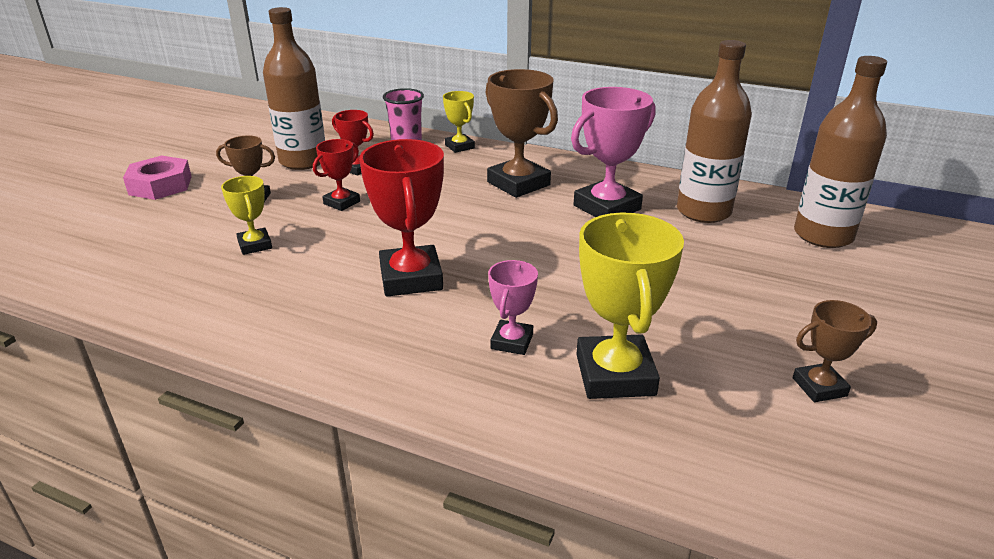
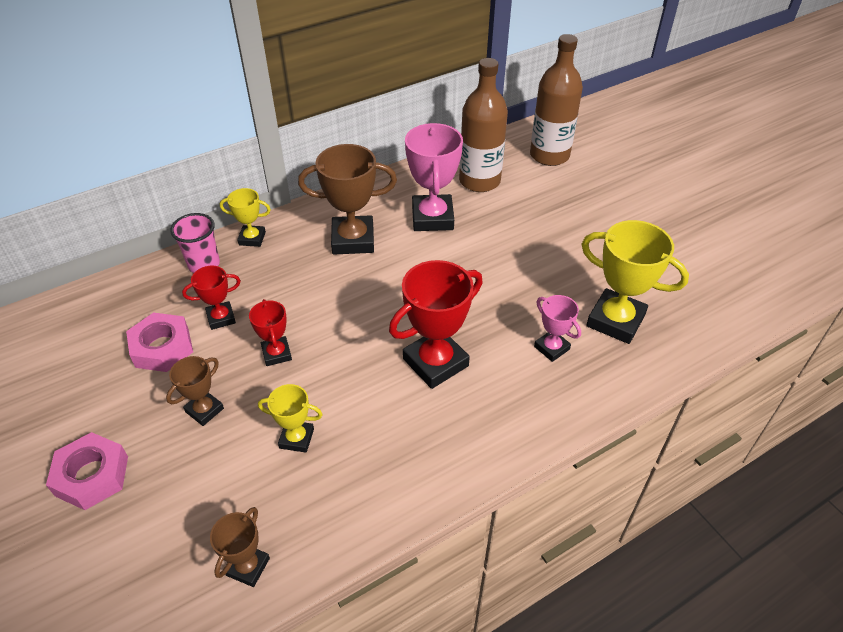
camera: 55 degrees left, 15 degrees up
(303, 161) = (162, 347): brown bottle -> pink nut
(411, 278) = (435, 362): red trophy -> red trophy turned 60 degrees counterclockwise
(819, 387) = (677, 252): brown trophy -> brown trophy (248, 566)

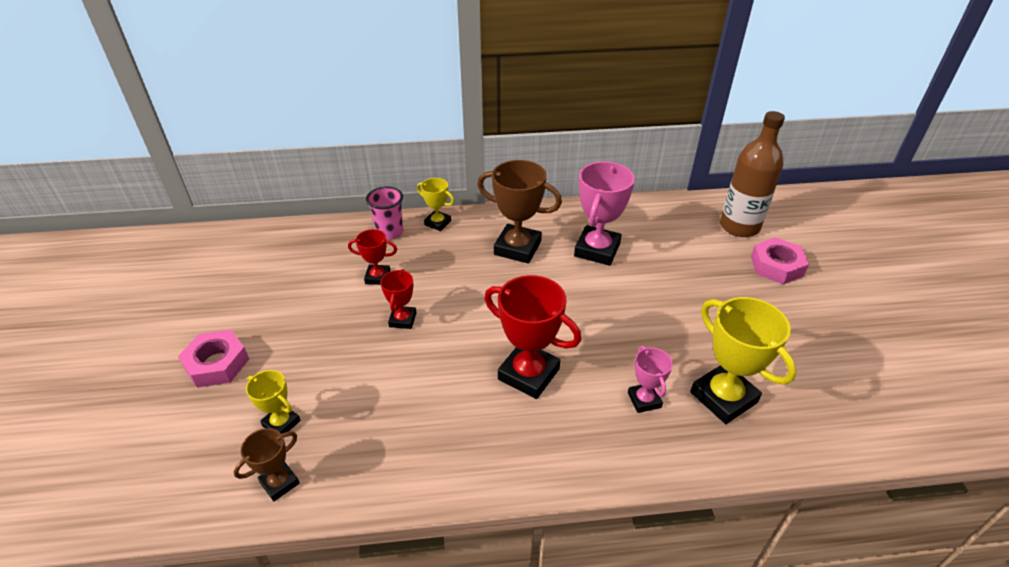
camera: 25 degrees right, 5 degrees down
(162, 347) = (322, 285): pink nut -> pink nut (776, 266)
(204, 410) = (323, 344): brown trophy -> none
(296, 438) = (377, 394): yellow trophy -> yellow trophy (281, 423)
(435, 362) = (528, 374): red trophy -> red trophy turned 45 degrees clockwise
(479, 181) = (658, 230): brown bottle -> none

